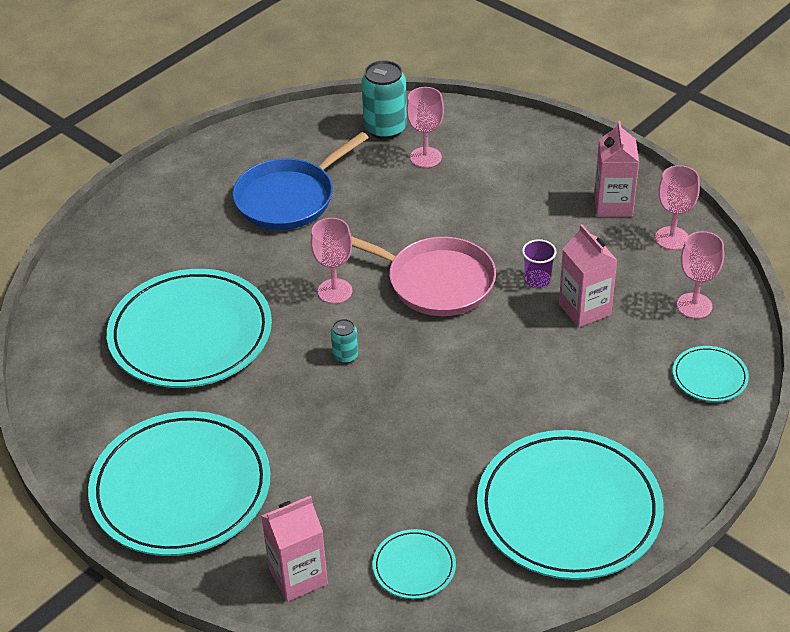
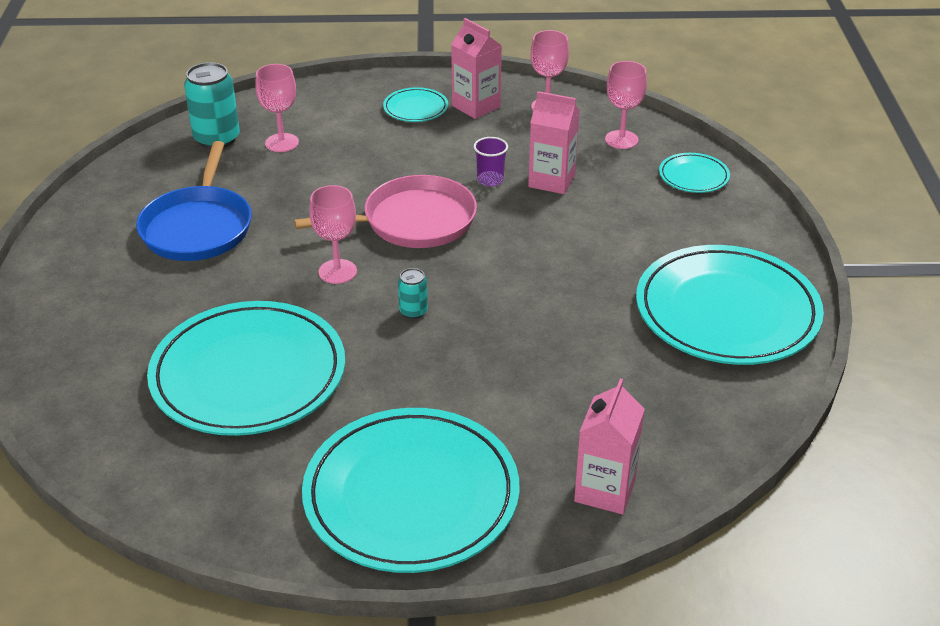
camera: 45 degrees left, 5 degrees down
(414, 567) = (679, 421): turquoise plate -> turquoise plate (415, 108)

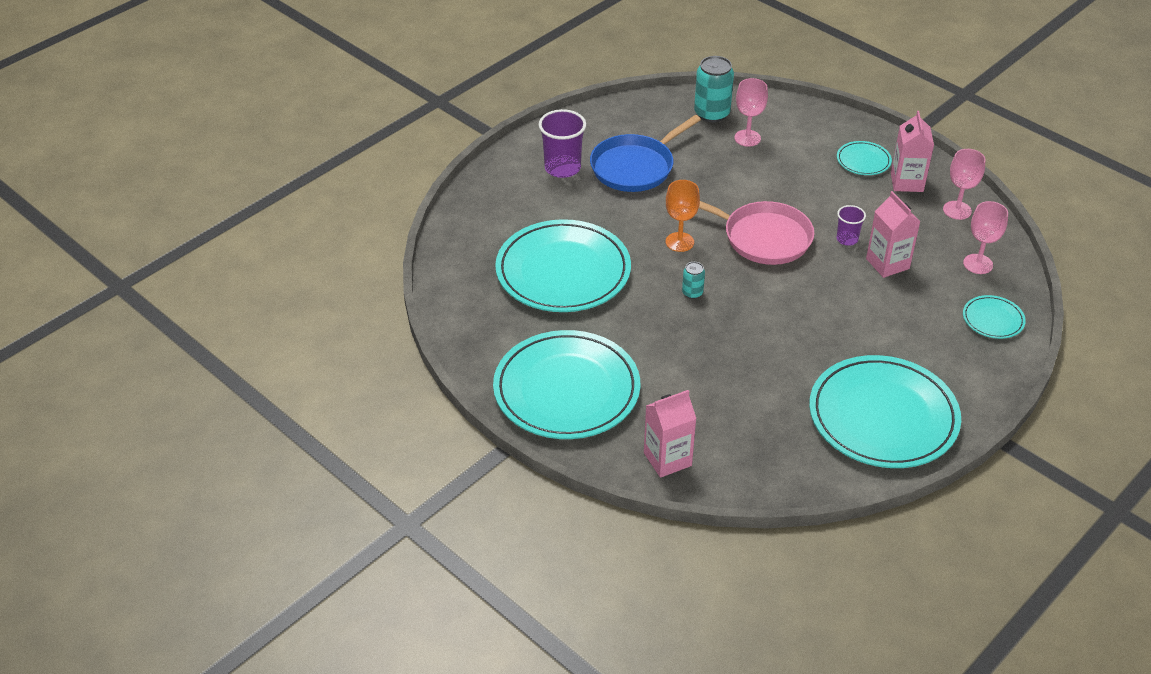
camera: 45 degrees right, 5 degrees up
(114, 271) = (562, 168): none -> purple cup
(337, 271) = (679, 242): pink goblet -> orange goblet

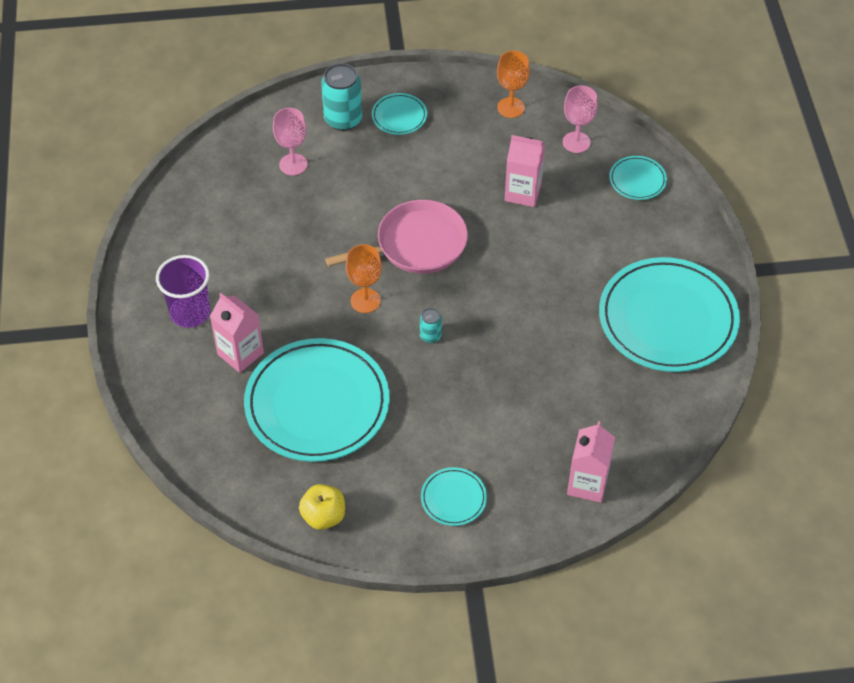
camera: 50 degrees left, 10 degrees up
(475, 331) = (323, 516): none -> yellow apple
(566, 390) = (453, 498): turquoise plate -> turquoise plate, size x0.44
(635, 167) = (245, 263): blue pan -> none
(712, 113) = (237, 163): turquoise can -> turquoise can (343, 119)
(847, 239) = (472, 195): purple cup -> none
(906, 182) = (450, 111): pink carton -> pink carton (240, 353)
(957, 210) = (510, 107): pink goblet -> orange goblet

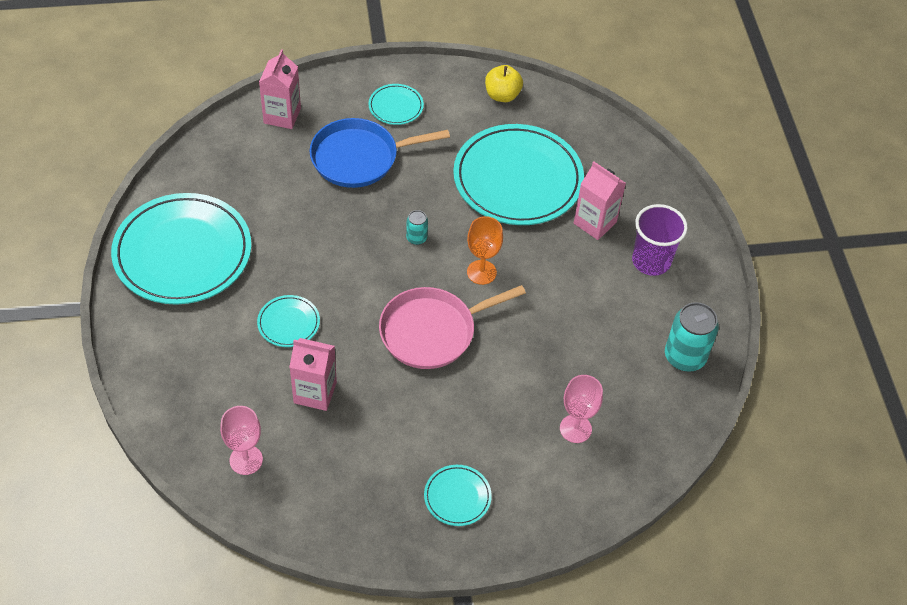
camera: 175 degrees right, 0 degrees up
(343, 119) = (524, 492): turquoise can -> turquoise can (684, 357)
(494, 429) = (359, 158): none -> blue pan
(510, 107) = (320, 510): orange goblet -> none
(637, 180) = (182, 409): turquoise plate -> turquoise plate (288, 323)

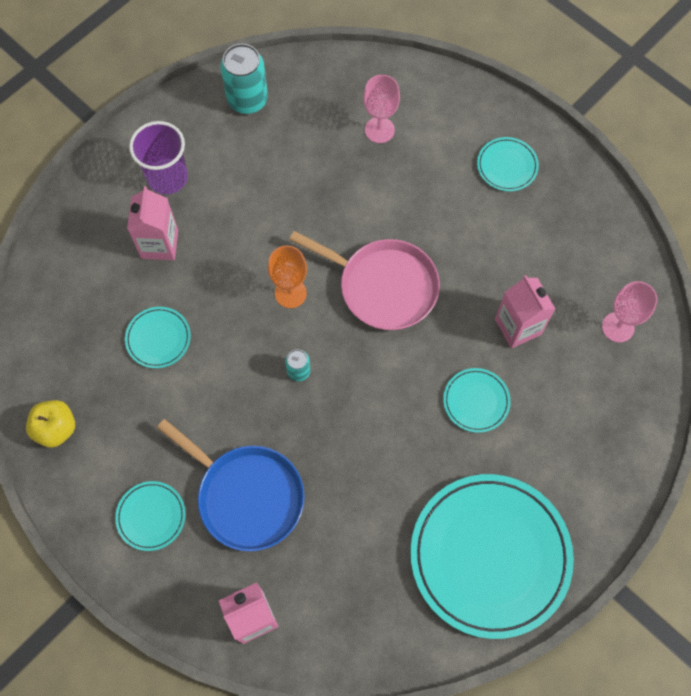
camera: 125 degrees left, 15 degrees up
(518, 179) = (158, 338): turquoise plate -> turquoise plate, size x0.44

